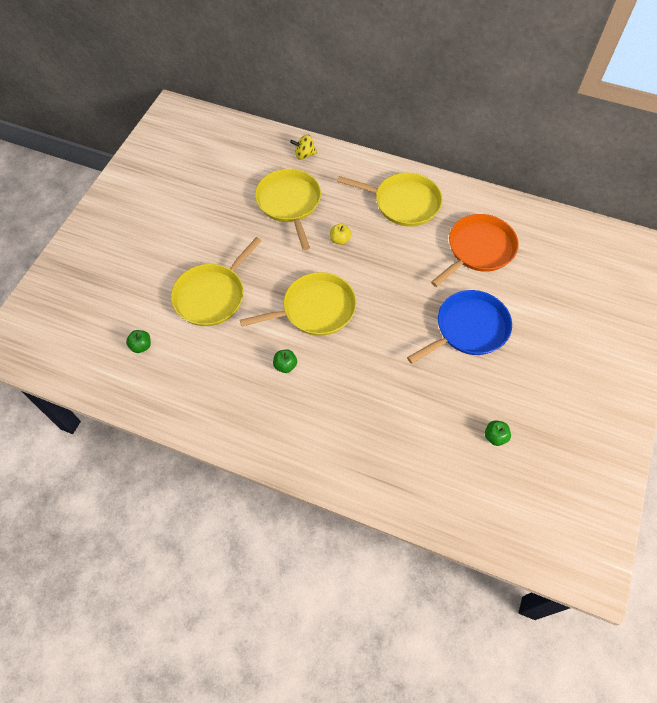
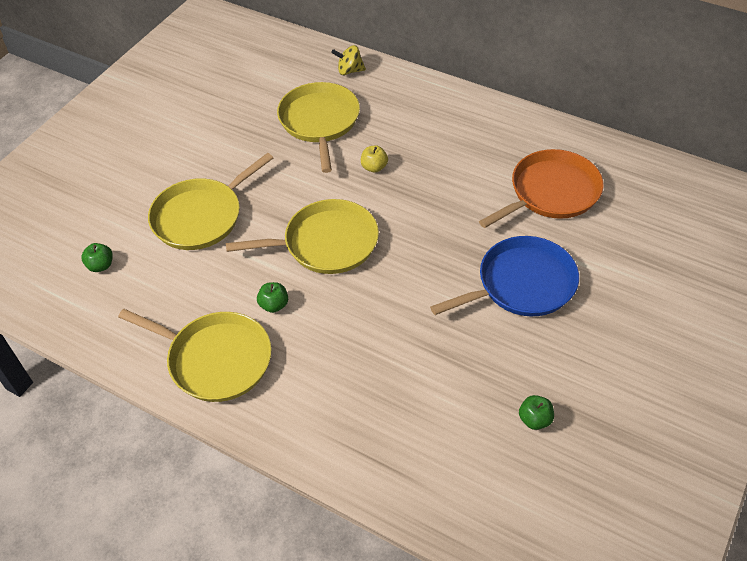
camera: 10 degrees right, 10 degrees down
(403, 203) = (463, 132): yellow pan -> yellow pan (215, 359)

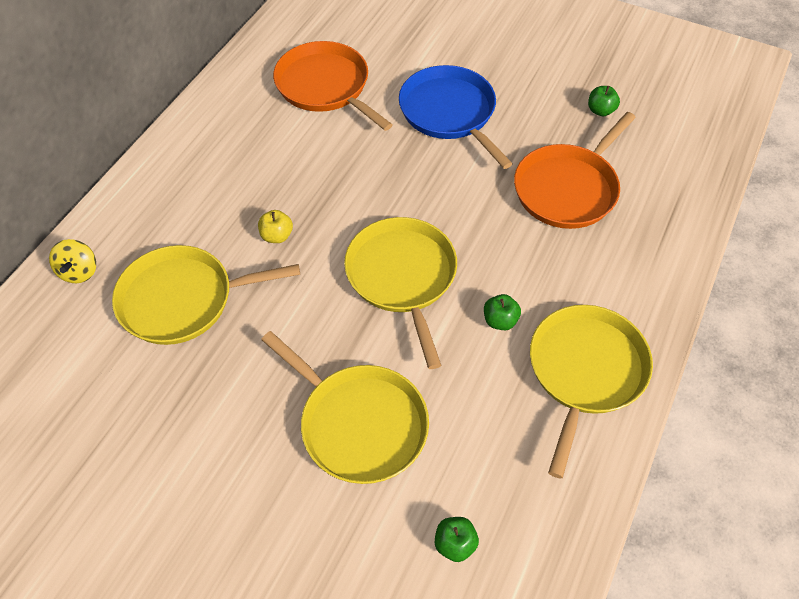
camera: 95 degrees left, 5 degrees up
(419, 373) = (568, 188): none -> orange pan

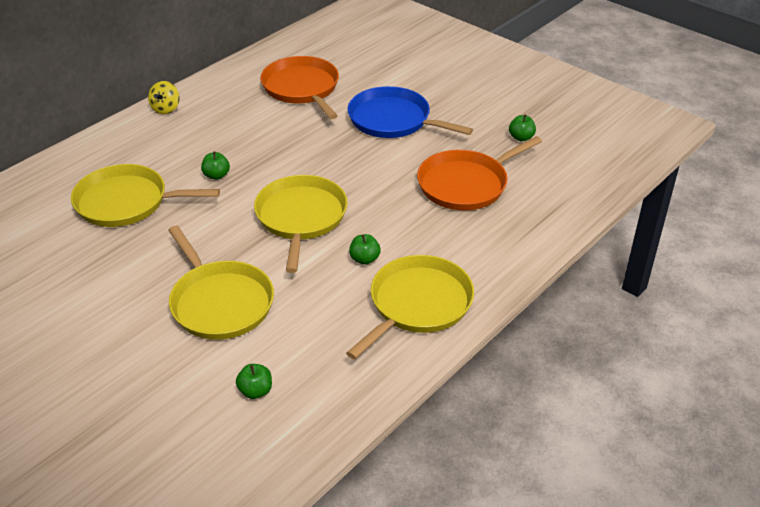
camera: 15 degrees right, 15 degrees down
(79, 272) = (60, 172): yellow spinning top -> yellow spinning top (166, 109)
(277, 236) = (216, 175): yellow apple -> green apple
(450, 113) = (393, 120): blue pan -> blue pan turned 45 degrees counterclockwise

